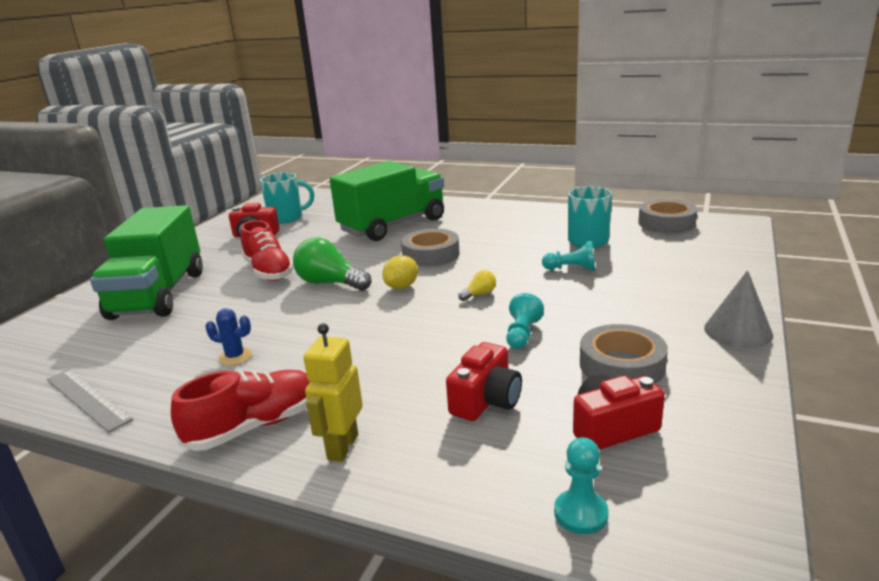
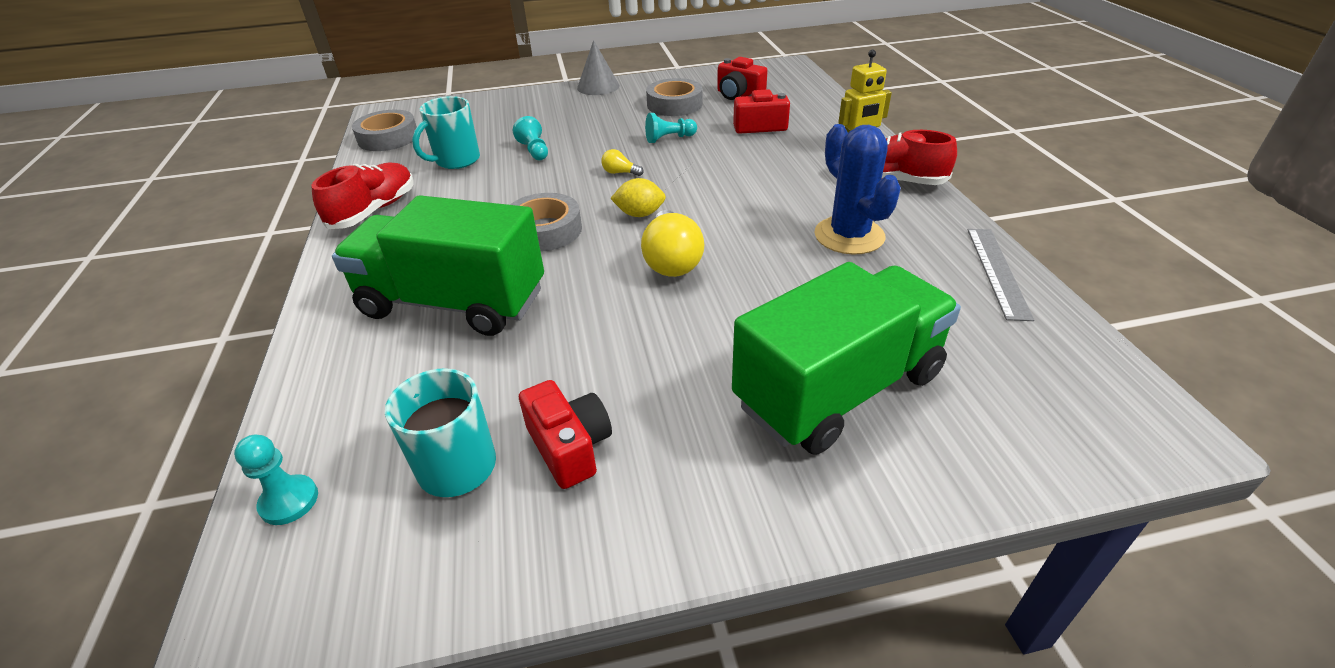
camera: 125 degrees left, 15 degrees up
(235, 357) = (849, 236): blue cactus -> blue cactus, size x2.05
(269, 271) = (684, 329): red shoe -> red shoe (374, 210)
(330, 283) = (671, 261): green light bulb -> yellow light bulb
(581, 513) = (806, 88): turquoise pawn -> turquoise pawn (289, 501)

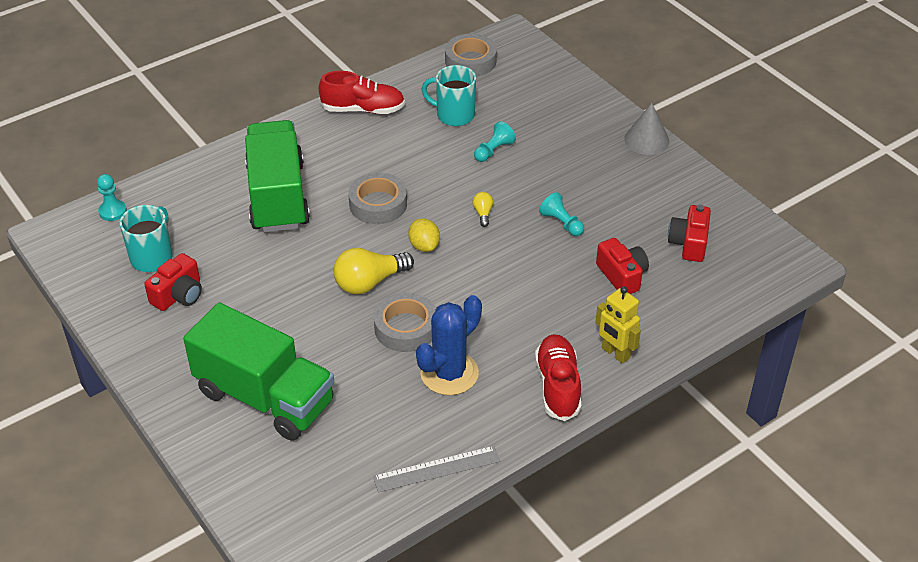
camera: 65 degrees right, 5 degrees up
(674, 104) = (637, 204): grey tape -> grey tape (406, 328)

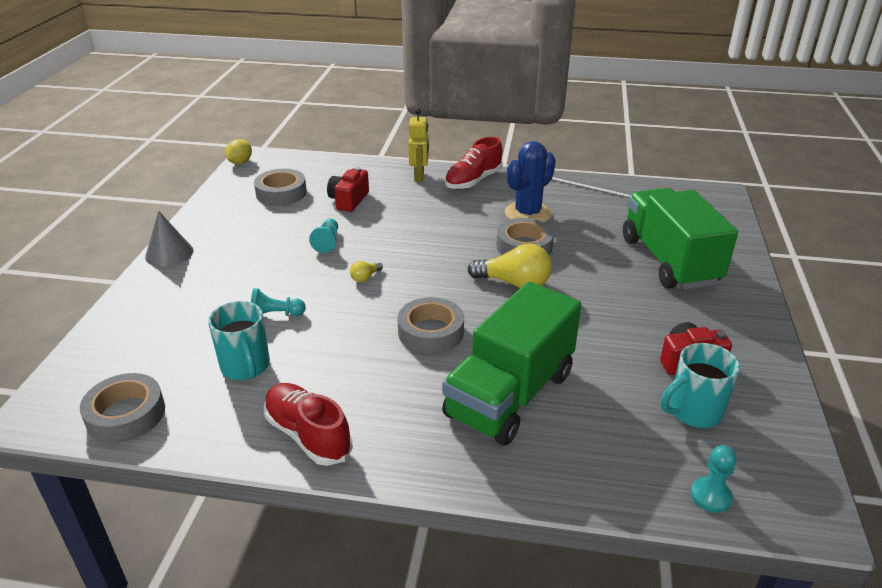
camera: 135 degrees left, 10 degrees down
(424, 246) = (441, 282): yellow lemon -> yellow lemon (240, 162)
(449, 373) = (528, 214): blue cactus -> blue cactus turned 45 degrees counterclockwise
(689, 243) = (281, 193): red camera -> grey tape

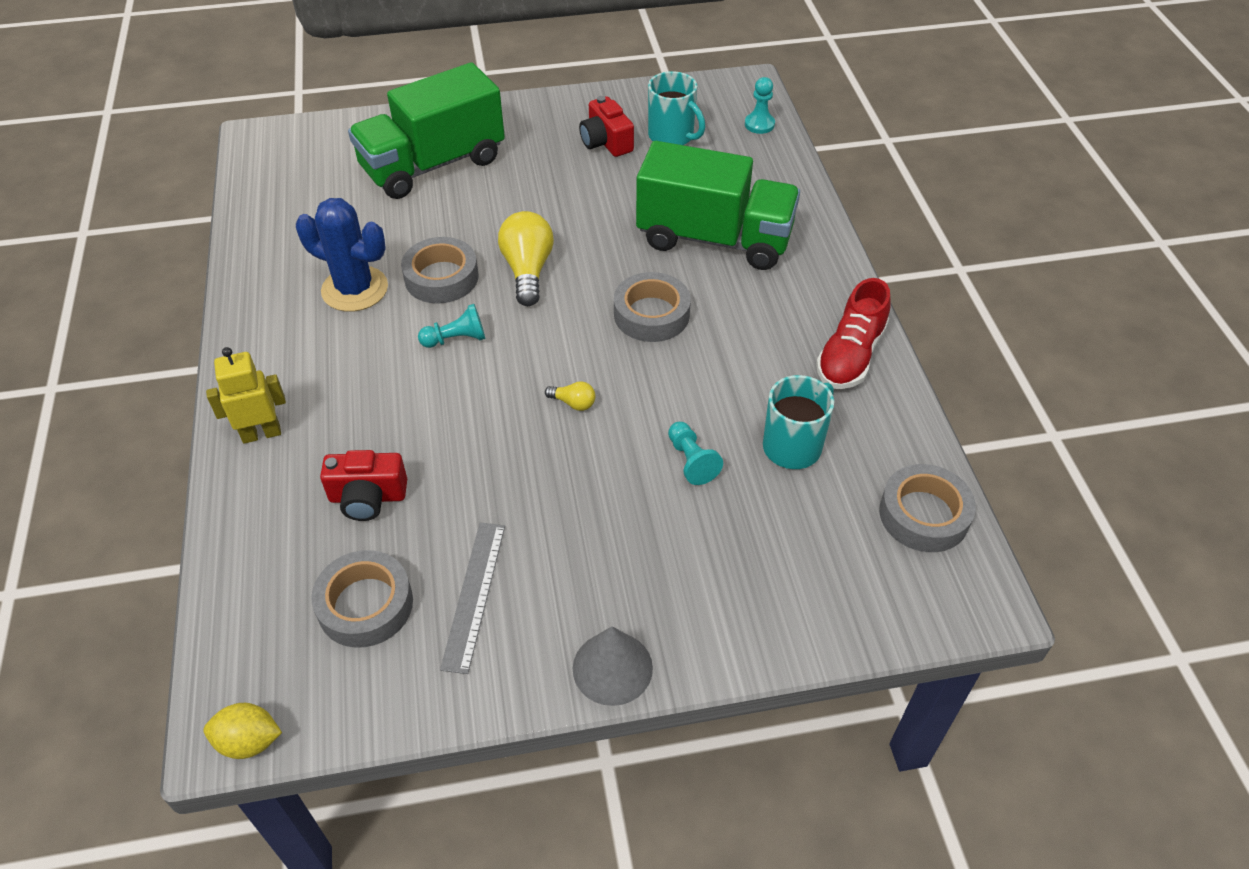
camera: 110 degrees left, 15 degrees up
(327, 242) = (503, 475): turquoise pawn -> turquoise pawn (456, 339)
(473, 181) = (264, 365): red shoe -> none
(591, 185) = (254, 244): grey ruler -> grey ruler (474, 595)

